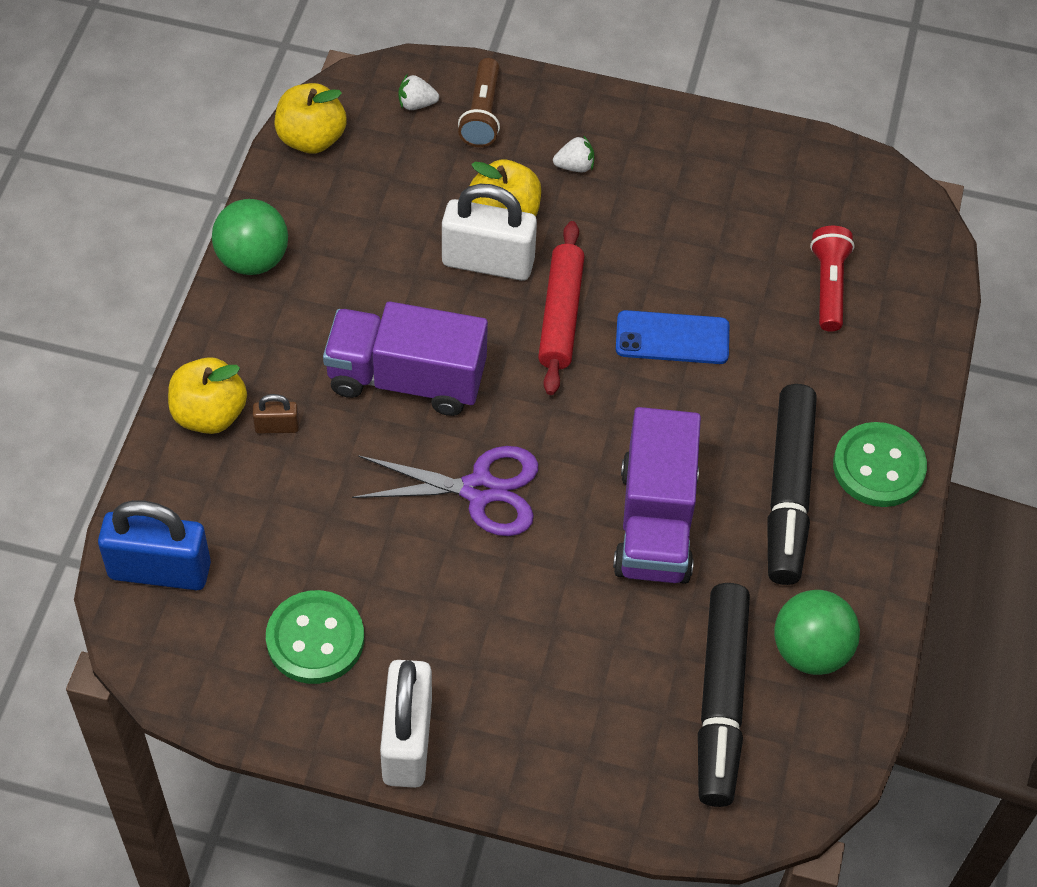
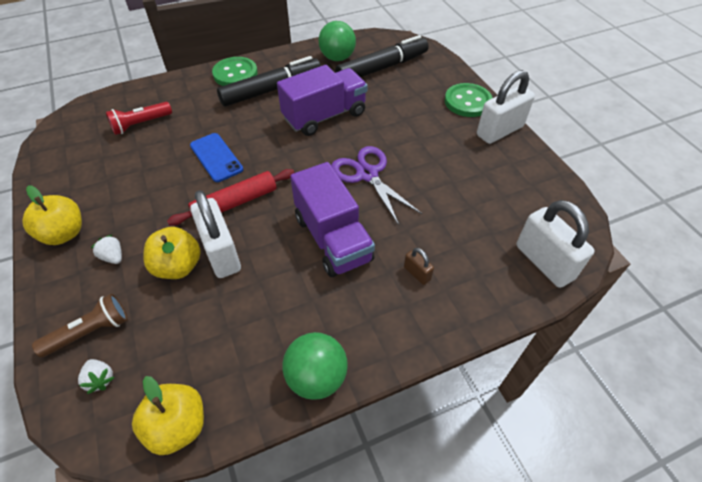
camera: 125 degrees left, 5 degrees down
(160, 570) = (544, 262): blue padlock -> white padlock
(209, 414) = (443, 311): yellow apple -> yellow apple (64, 233)
(315, 639) = (499, 182): green button -> green button (467, 102)

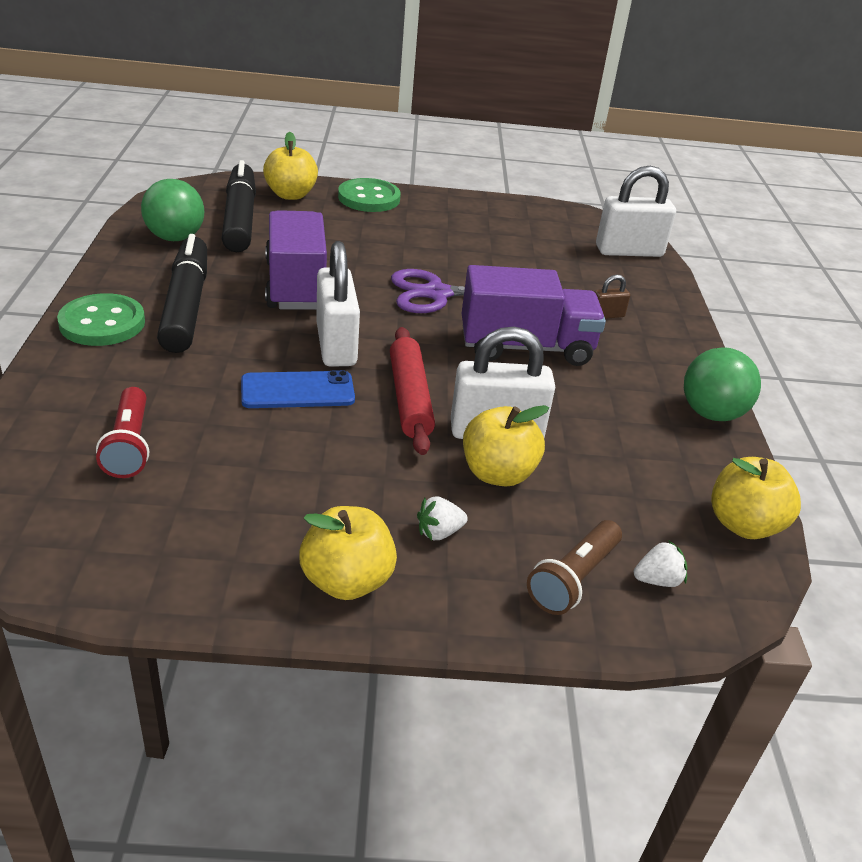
camera: 70 degrees left, 15 degrees down
(90, 332) = (573, 579): brown flashlight -> brown flashlight turned 135 degrees counterclockwise
(433, 72) = (290, 195): none -> yellow apple
(500, 131) = (435, 201): white padlock -> white padlock (336, 345)

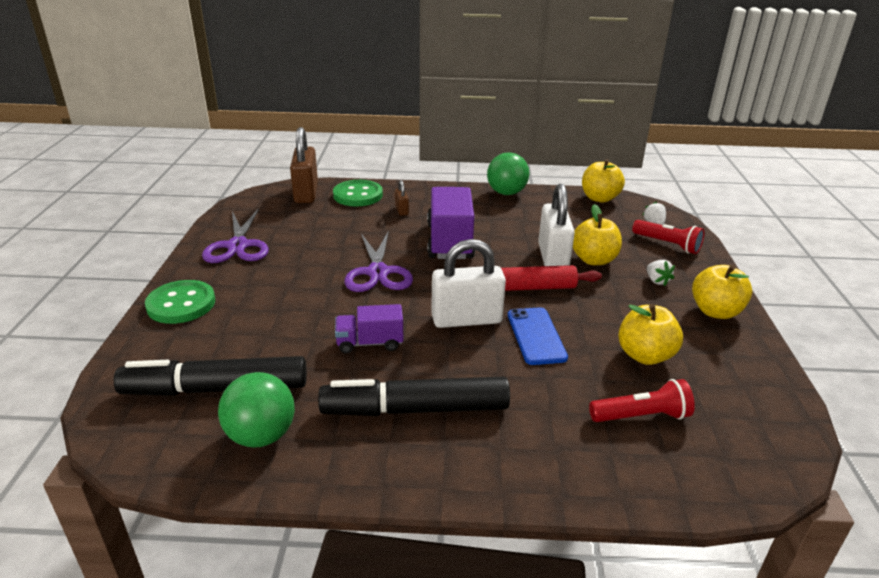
camera: 85 degrees left, 5 degrees down
(102, 323) = (460, 466): green button -> green button (358, 195)
(290, 195) = (159, 355): yellow apple -> yellow apple (645, 355)
(296, 285) = (370, 343): purple truck -> purple truck, size x0.56
(483, 217) = (238, 246): none -> purple scissors
(573, 579) = (667, 244): brown flashlight -> red flashlight
(629, 251) = (306, 193): white padlock -> brown padlock

